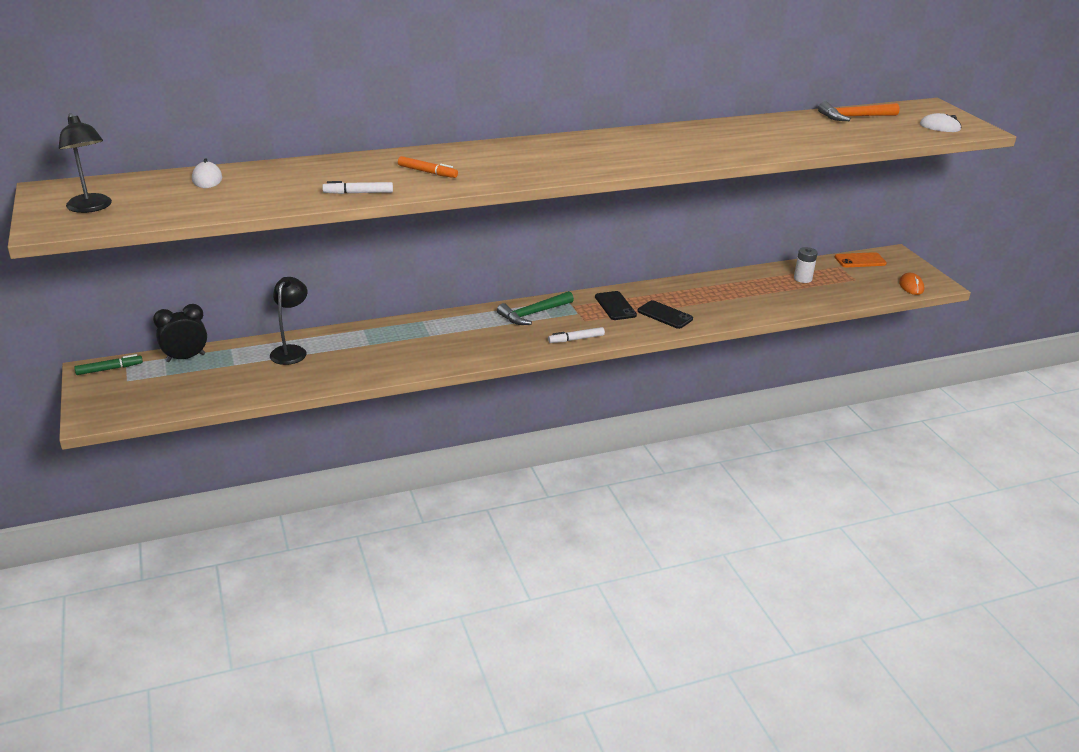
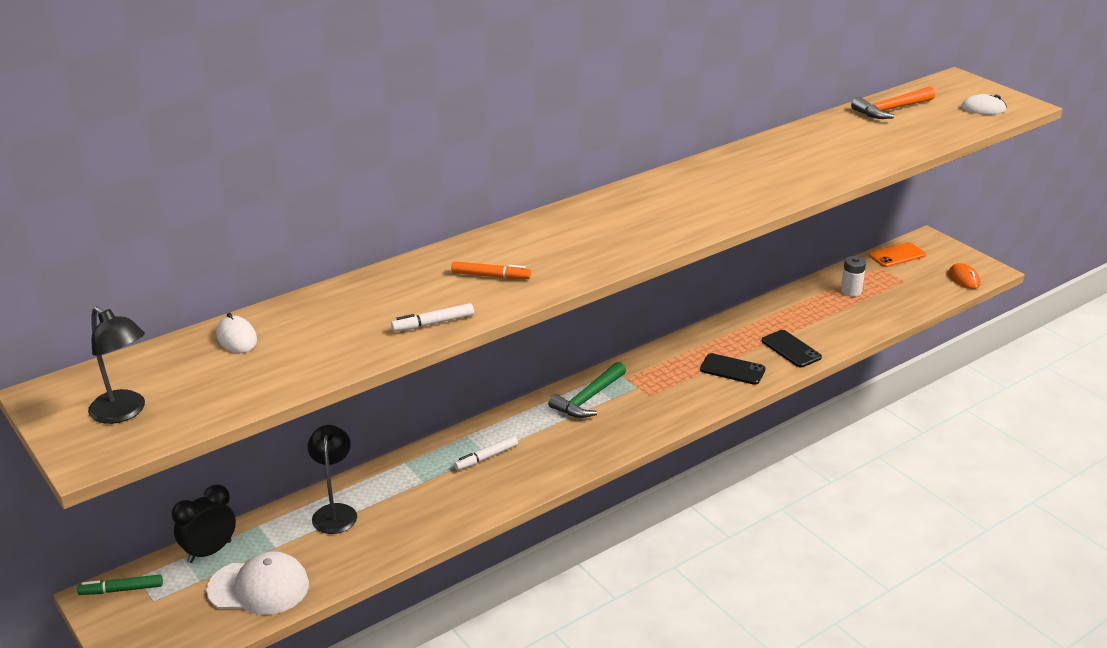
camera: 15 degrees left, 0 degrees up
(109, 369) = (121, 590): green marker -> green marker turned 150 degrees counterclockwise
(205, 387) = (259, 587): none -> white cap
(576, 339) = (654, 423): white marker -> white marker (486, 457)
(615, 306) = (673, 369): black phone -> black phone (791, 349)

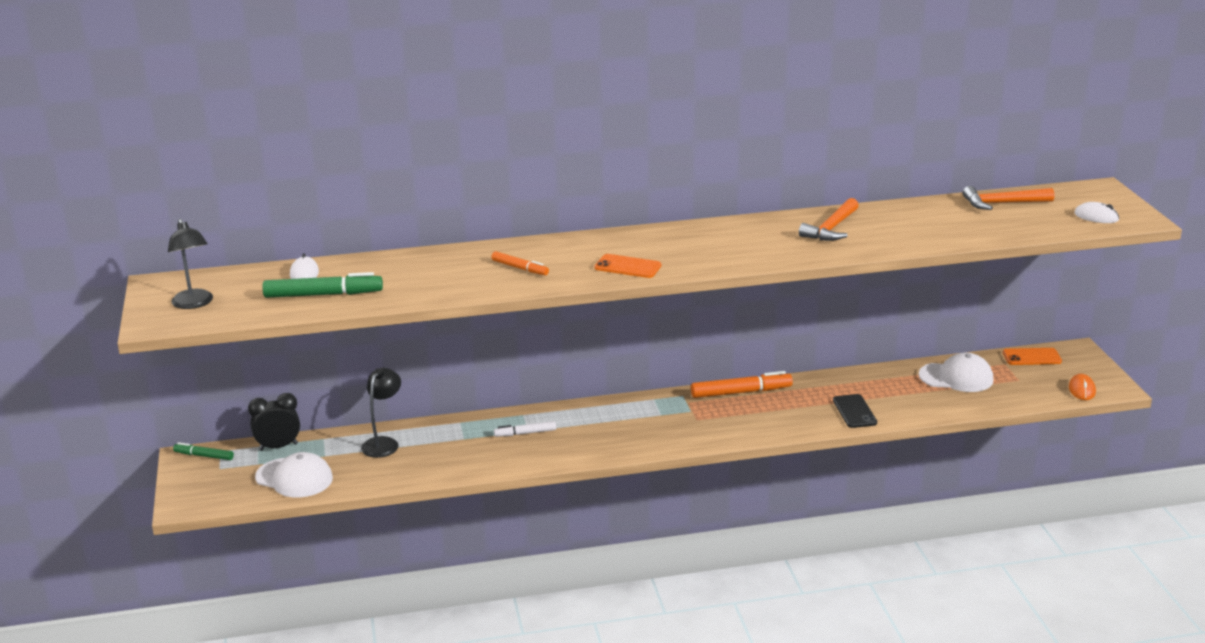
camera: 25 degrees right, 5 degrees down
(286, 361) = (323, 295): none -> green marker
(433, 323) = (446, 291): white marker -> none
(588, 398) = (642, 410): green hammer -> none
(606, 250) = (627, 267): none -> orange phone
(669, 354) = (741, 392): none -> orange marker
(732, 369) = (786, 416): black phone -> none
(765, 165) = (831, 228): none -> orange hammer
(851, 291) = (956, 377): white battery -> white cap

